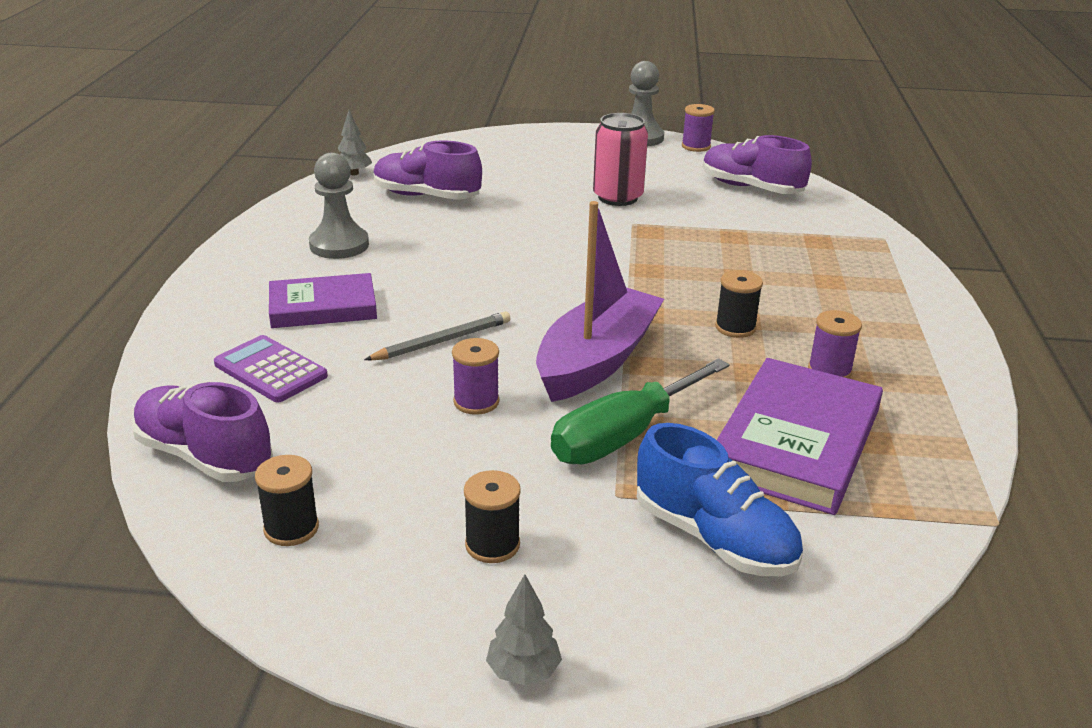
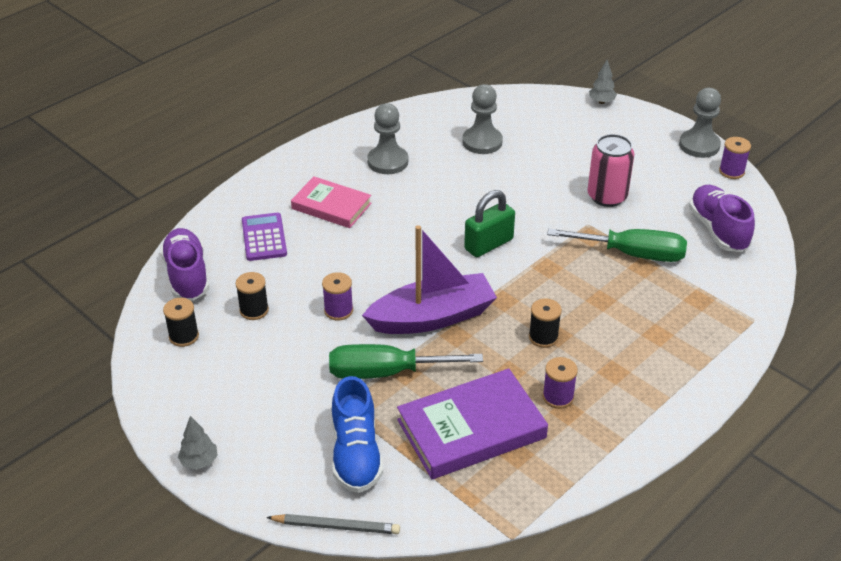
camera: 40 degrees right, 10 degrees up
(323, 307) = (331, 206): purple book -> pink book
(354, 173) = (460, 102): grey tree -> grey tree (601, 102)
(426, 196) = (482, 142): purple shoe -> grey pawn
(442, 341) = (366, 261): grey pencil -> grey pencil (336, 526)
(492, 545) = (254, 395): black spool -> black spool (254, 310)
(560, 274) = (488, 244): none -> green padlock
(709, 231) = (632, 254): none -> green screwdriver

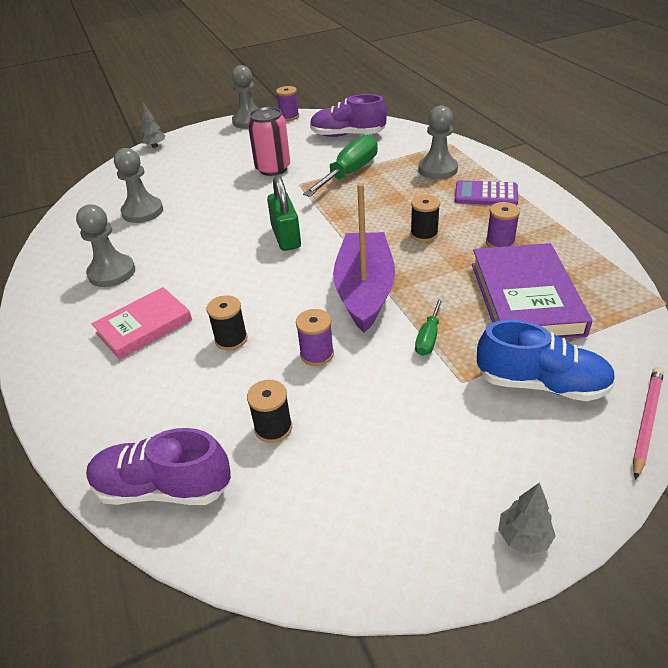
camera: 65 degrees left, 0 degrees up
(184, 336) = (280, 513): black spool -> black spool (231, 339)
(264, 237) = (150, 394): purple calculator -> purple calculator (486, 194)
(336, 526) = (646, 421): grey pencil -> pink pencil
(385, 372) = (428, 338): green screwdriver -> green screwdriver, size x0.50
(683, 321) = (437, 169): none -> grey pawn

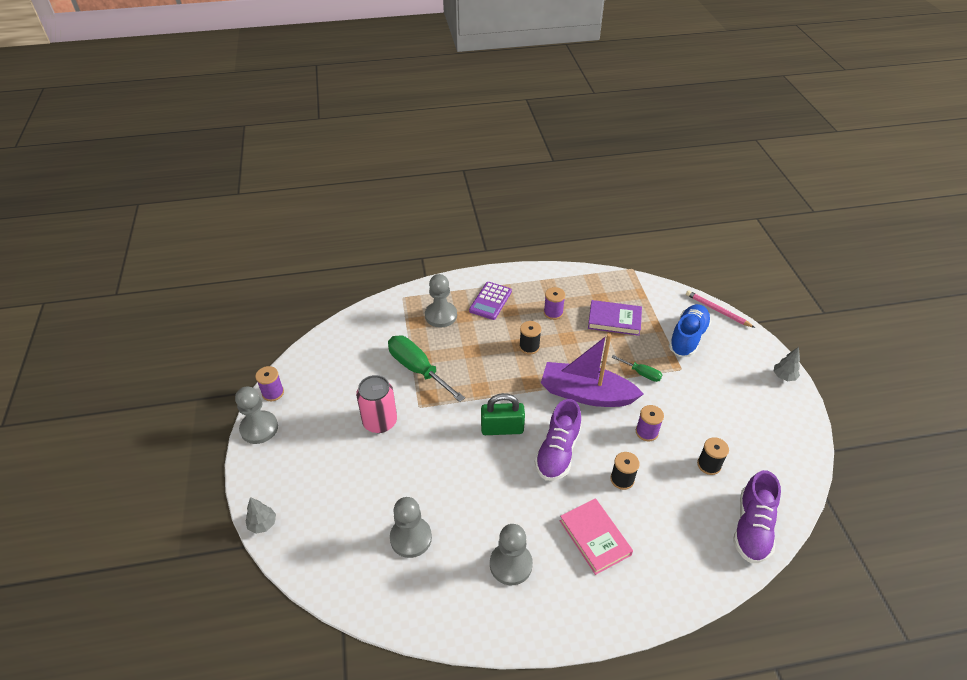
camera: 80 degrees left, 5 degrees up
(347, 135) = (345, 356): purple shoe -> purple shoe (557, 452)
(525, 298) = (614, 320): purple book -> purple book, size x0.65

